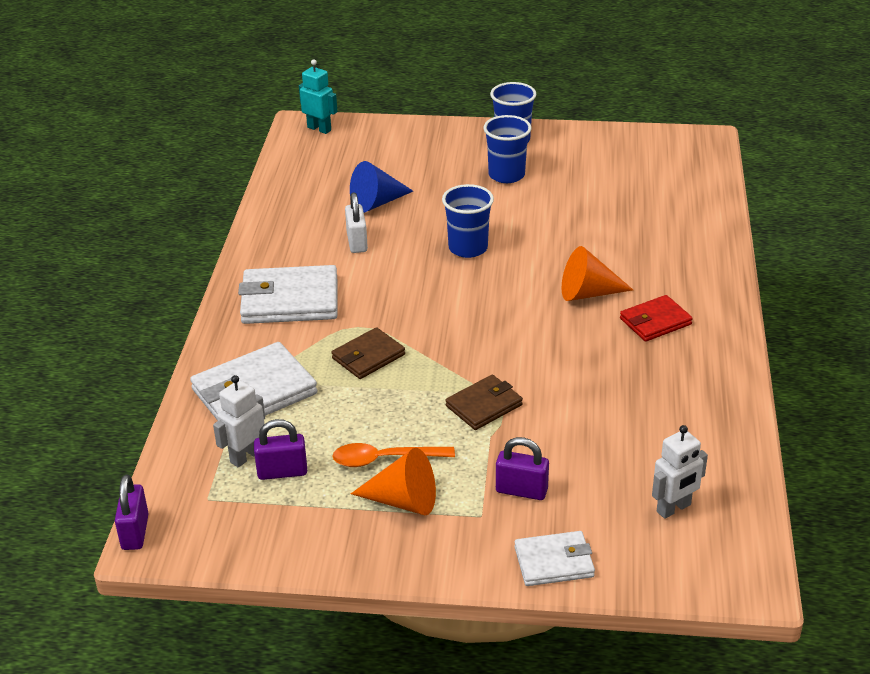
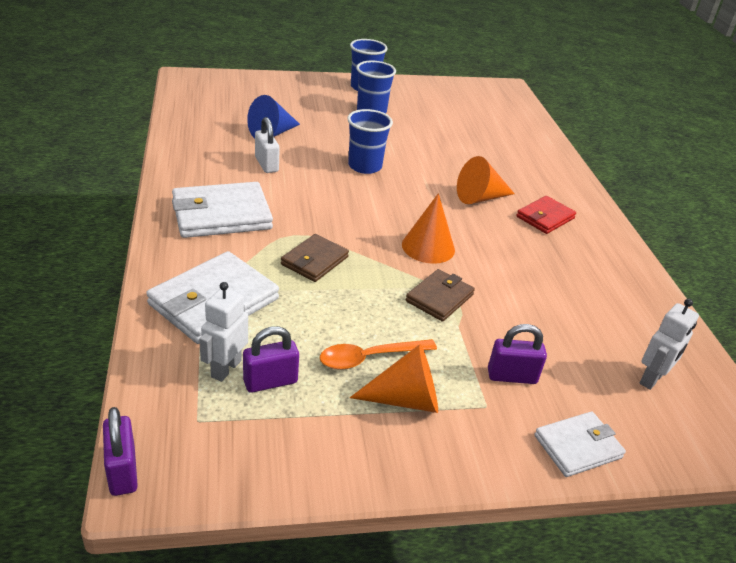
camera: 20 degrees left, 0 degrees up
(319, 129) = (201, 79): turquoise robot -> none
(498, 349) = (428, 247): none -> orange cone

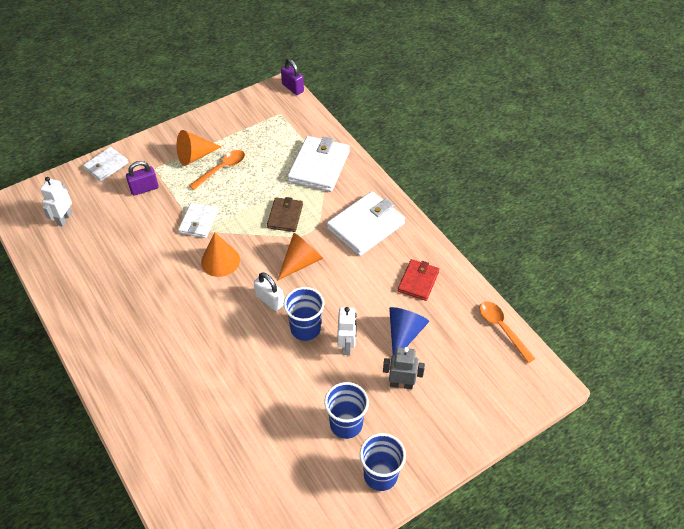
camera: 160 degrees right, 15 degrees up
(180, 108) = (502, 328): none -> orange spoon
(226, 368) = (286, 137): white robot -> white robot (347, 345)
(266, 164) = (377, 291): white padlock -> white padlock (270, 300)
(270, 382) = (261, 139): purple padlock -> none
(305, 113) = (401, 384): none -> grey robot
(439, 298) = (198, 222): brown wallet -> white wallet
(480, 197) = (199, 335): orange cone -> orange cone (301, 262)
(545, 217) = (141, 336): red wallet -> red wallet (418, 281)

